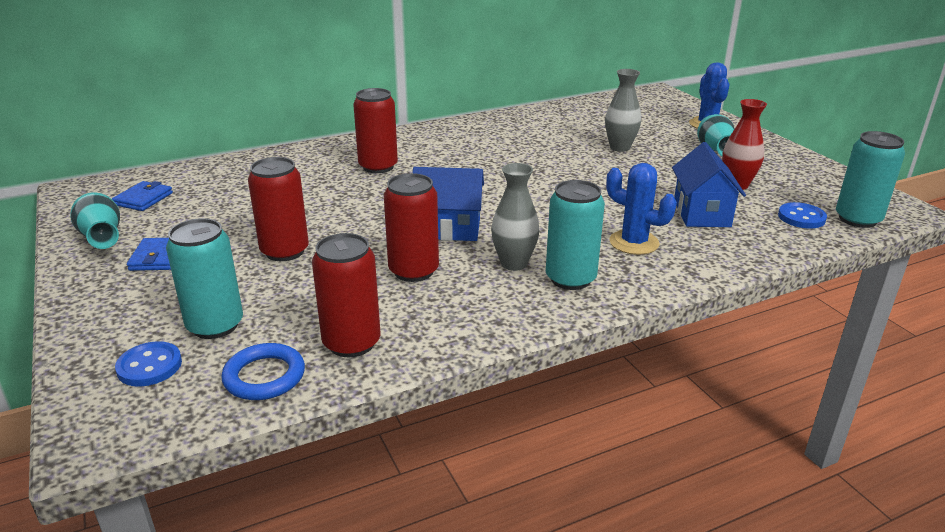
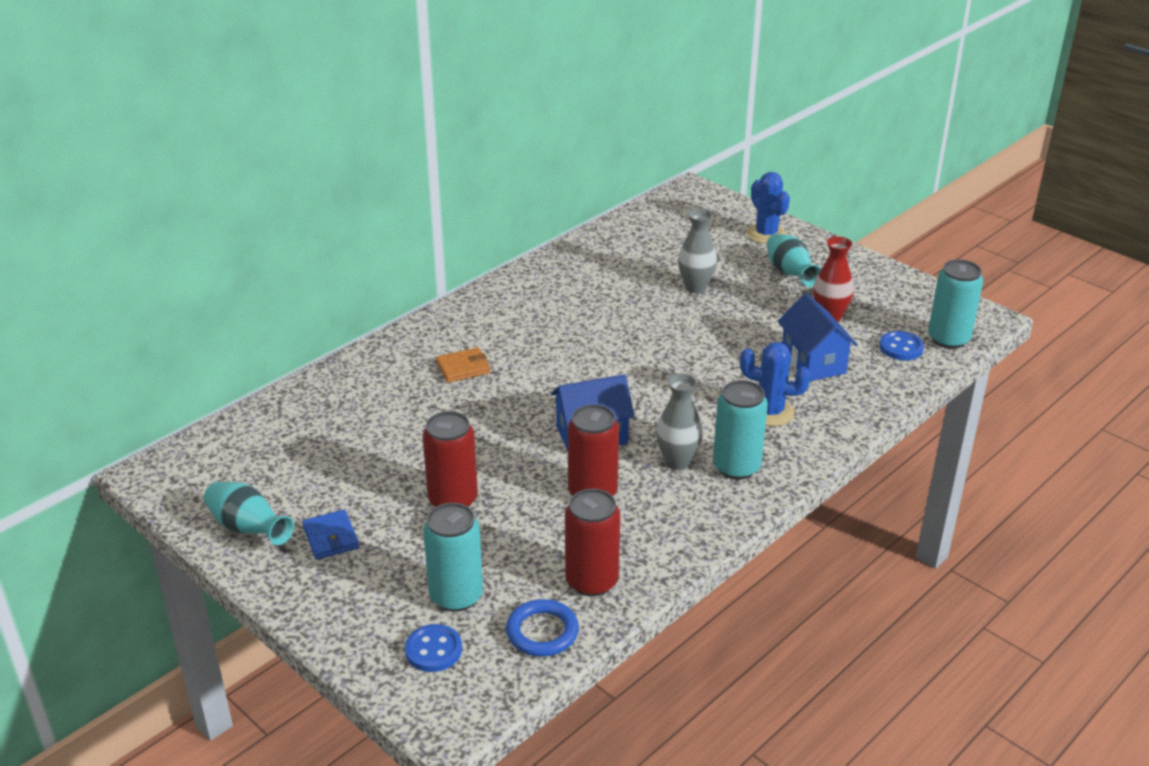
camera: 20 degrees left, 5 degrees up
(143, 199) = (243, 469): blue wallet -> none
(378, 167) = (463, 368): red can -> orange wallet

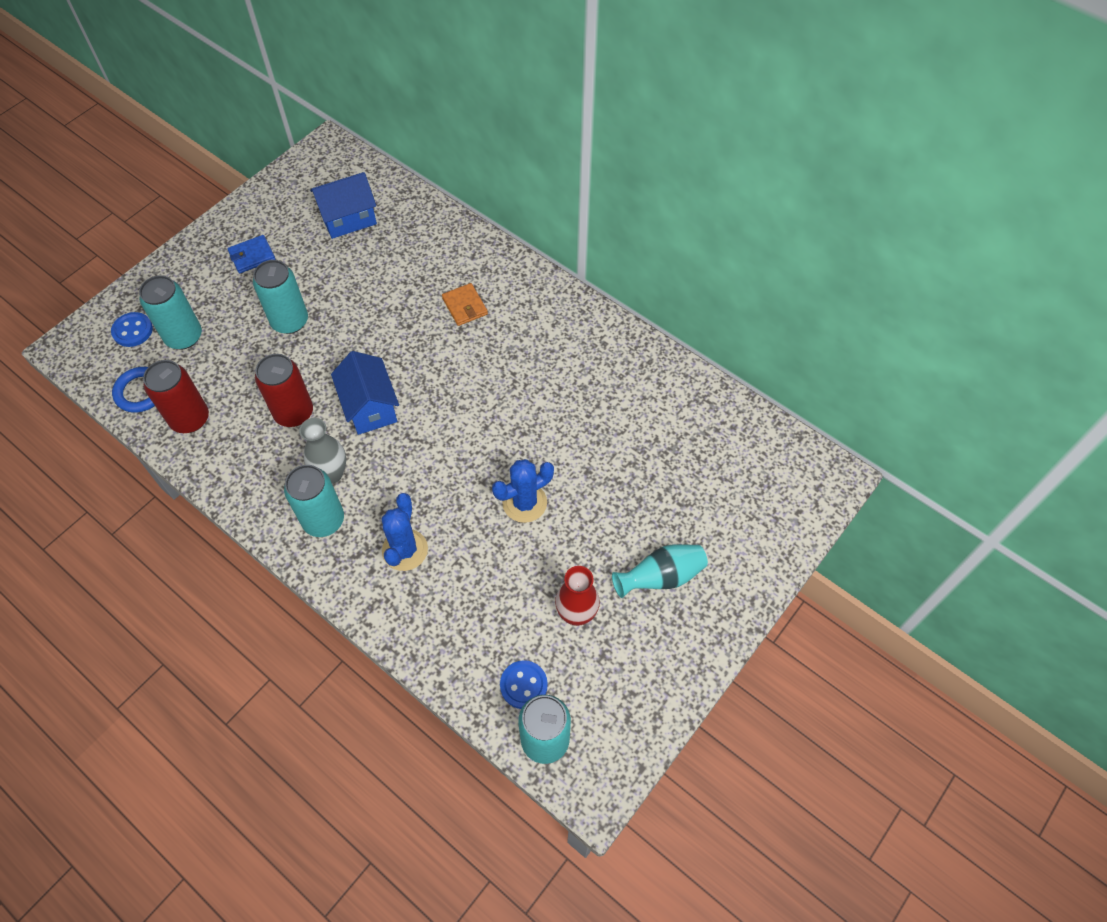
camera: 85 degrees right, 25 degrees up
(248, 529) = (264, 209): turquoise vase -> none
(453, 500) = (290, 321): red can -> turquoise can
(695, 287) = (620, 483): grey vase -> none
(766, 234) = (746, 555): blue cactus -> blue cactus (524, 503)
(813, 362) = (491, 593): blue house -> blue house (348, 219)

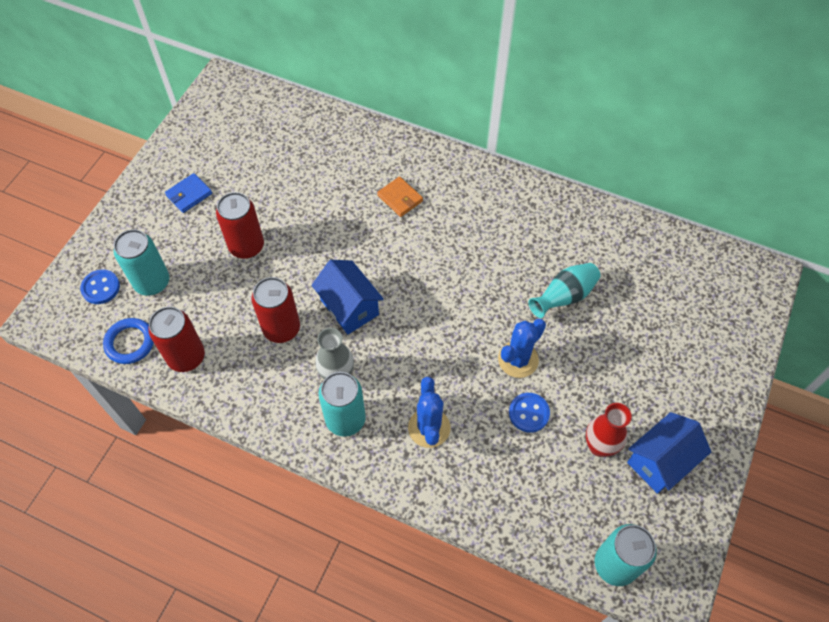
camera: 15 degrees left, 0 degrees up
(290, 321) = (246, 246): turquoise can -> red can
(348, 219) = (266, 142): blue house -> blue house (660, 461)
(523, 685) = (578, 521): blue button -> blue button (529, 413)
(661, 577) = (658, 395): turquoise vase -> turquoise vase (564, 297)

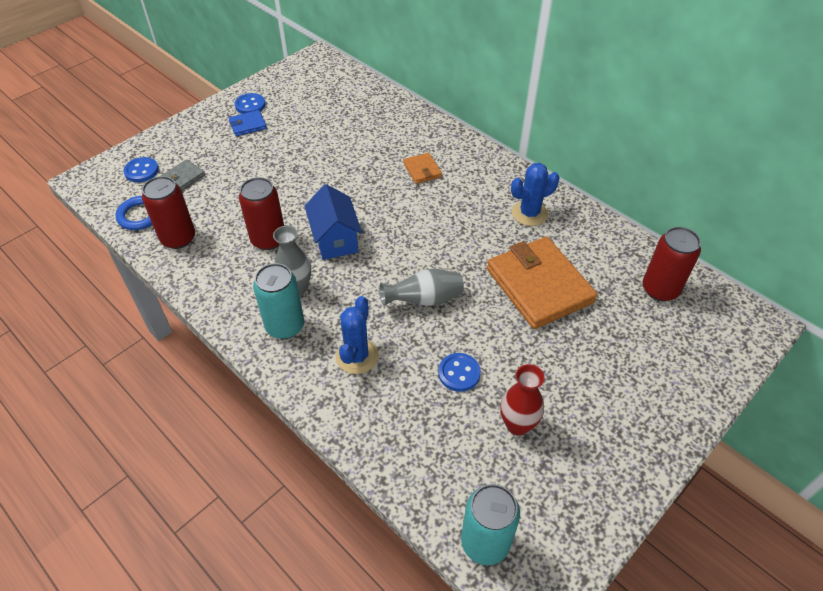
camera: 20 degrees right, 10 degrees down
(152, 282) = (183, 178): turquoise can -> grey wallet
(178, 167) = (250, 105): none -> blue button
(246, 246) = (273, 172): red can -> red can (660, 289)
(465, 347) = (424, 300): none -> grey vase
(518, 359) = (469, 324): blue cactus -> blue cactus (529, 213)
(564, 297) = (539, 285): turquoise vase -> orange wallet
(660, 461) = (576, 459): blue house -> none

